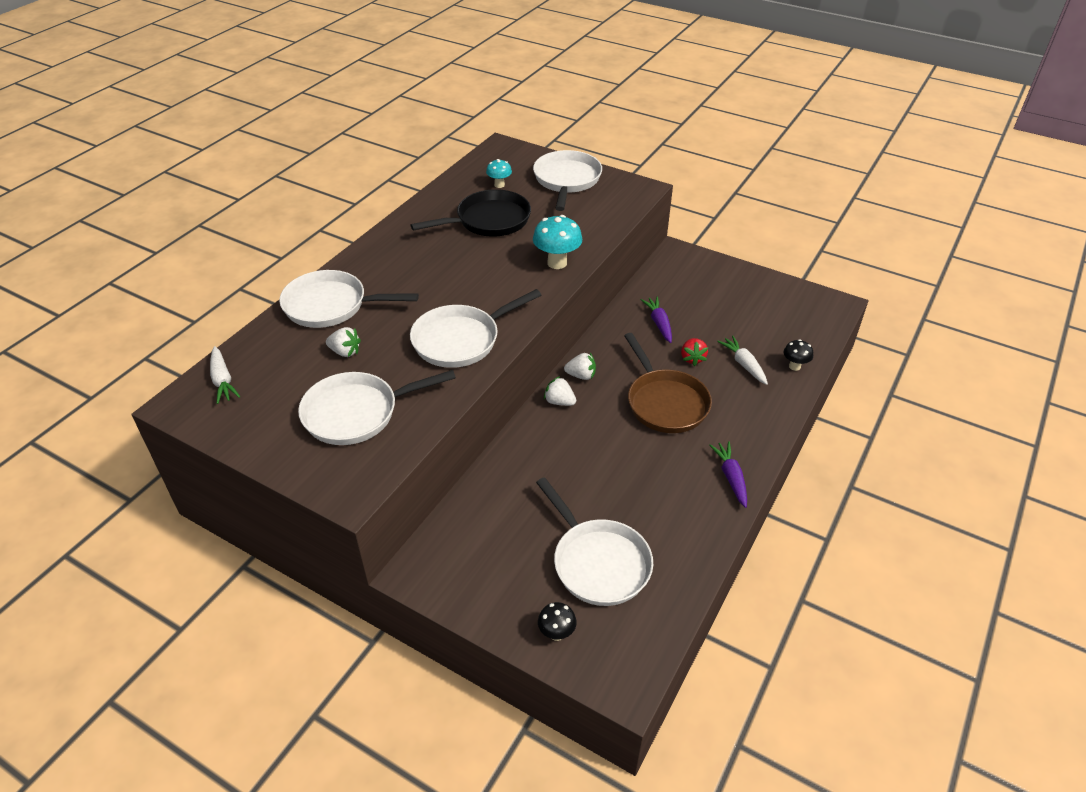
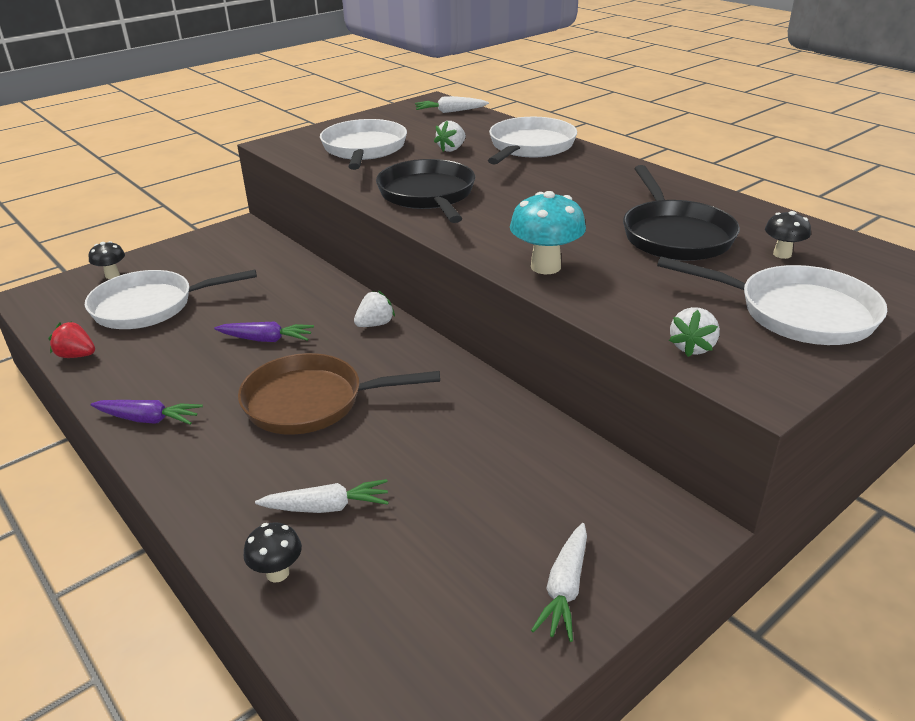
camera: 110 degrees right, 10 degrees down
(461, 340) = (428, 195): white pan -> black pan
(499, 185) = (782, 254): turquoise mushroom -> black mushroom
(581, 375) = (409, 347): white strawberry -> white strawberry (692, 347)
(659, 323) = (478, 442): purple carrot -> purple carrot (266, 339)
(692, 358) = (377, 453): red strawberry -> red strawberry (77, 355)
(736, 279) = (565, 589): none -> white carrot

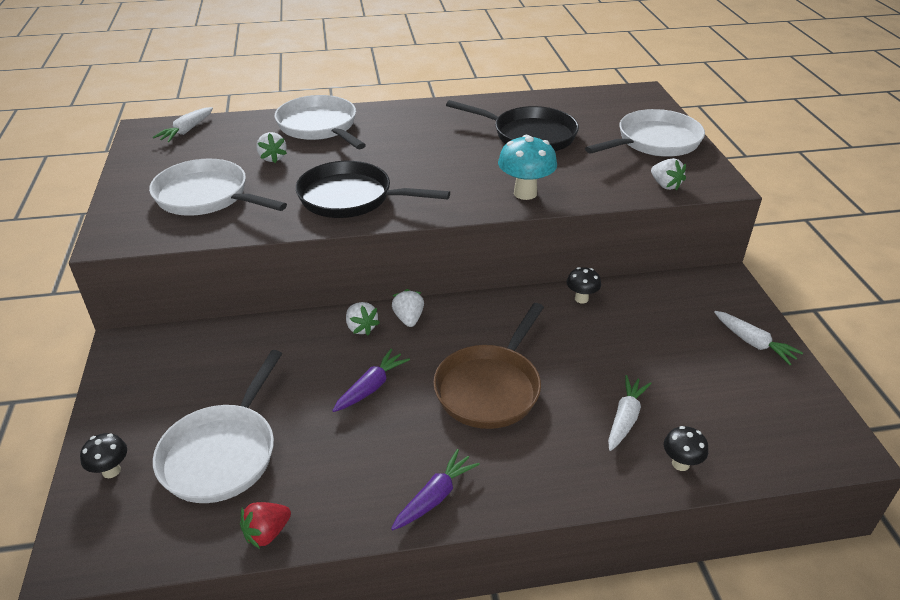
camera: 60 degrees left, 5 degrees up
(341, 306) = (361, 328): none -> white strawberry
(782, 254) = (587, 116): black mushroom -> black mushroom (581, 299)

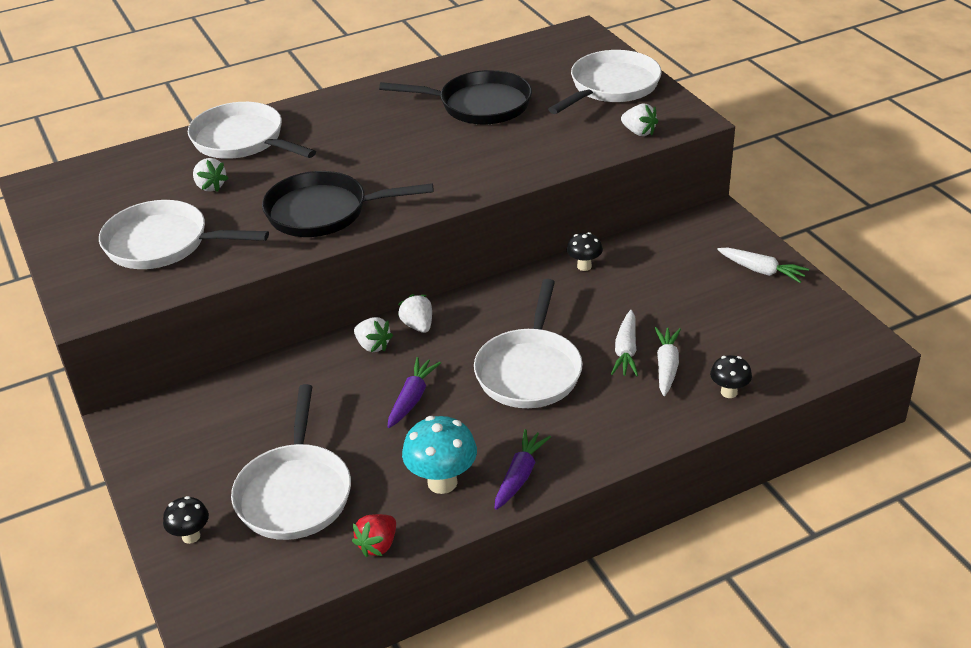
camera: 15 degrees left, 0 degrees up
(186, 131) = (88, 175): white carrot -> white carrot (626, 351)
(490, 387) = (530, 370): brown pan -> white pan
(525, 193) = (503, 169): turquoise mushroom -> turquoise mushroom (442, 482)

